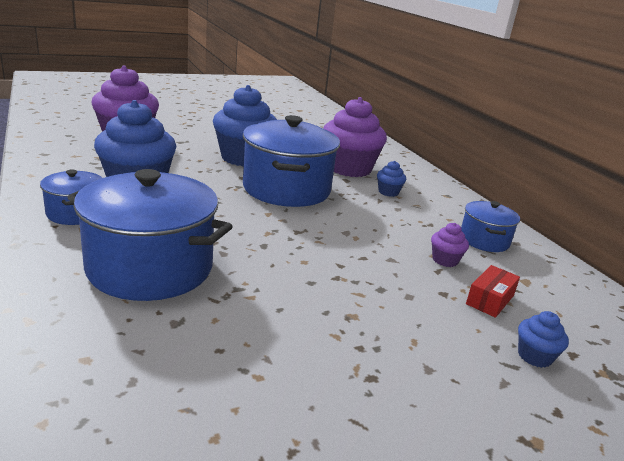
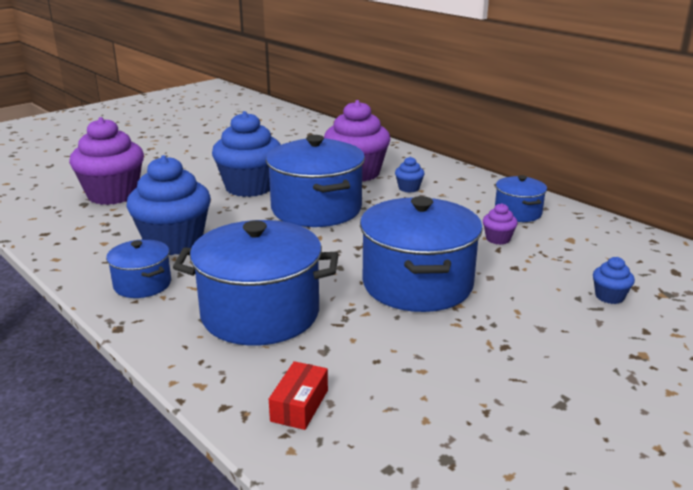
camera: 15 degrees left, 0 degrees up
(326, 282) = (417, 284): none -> blue pot
(490, 300) = (552, 262): red box -> red box (299, 405)

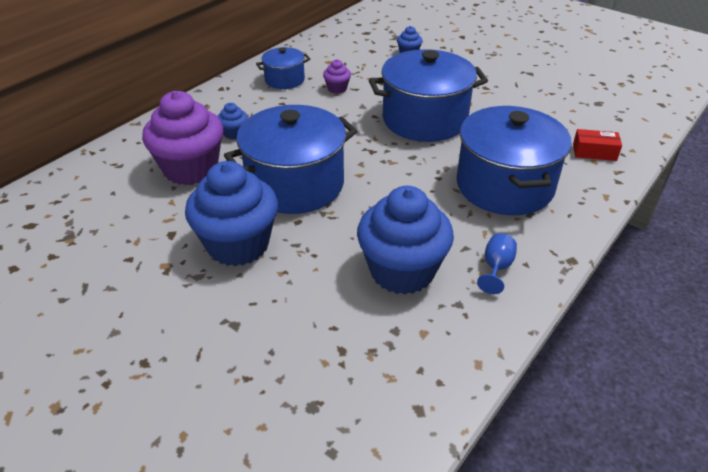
camera: 100 degrees left, 15 degrees up
(113, 195) = (276, 381): purple cupcake -> none
(142, 284) = (496, 268): blue pot -> blue goblet

